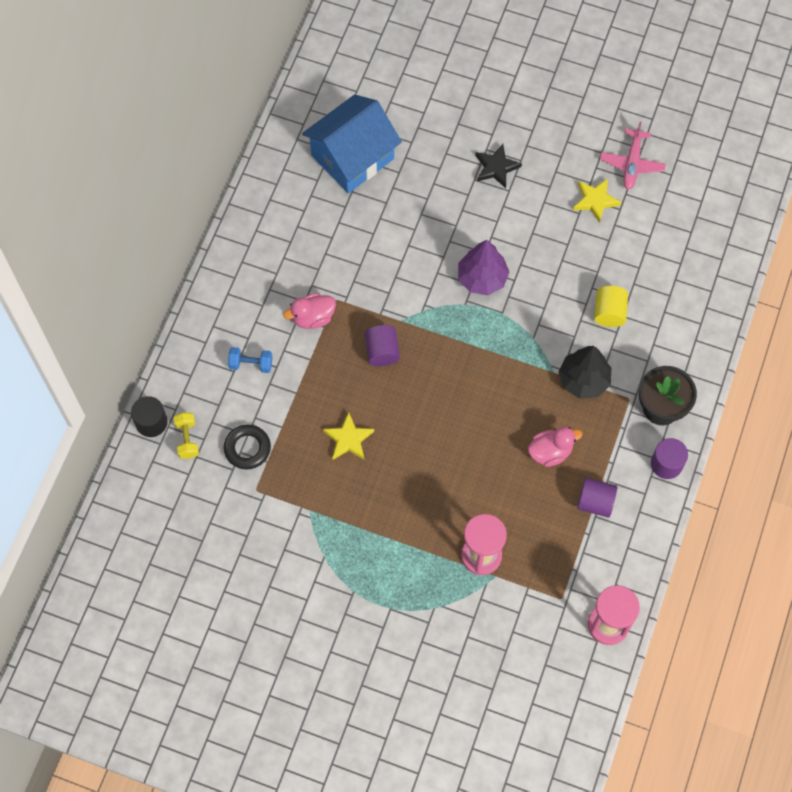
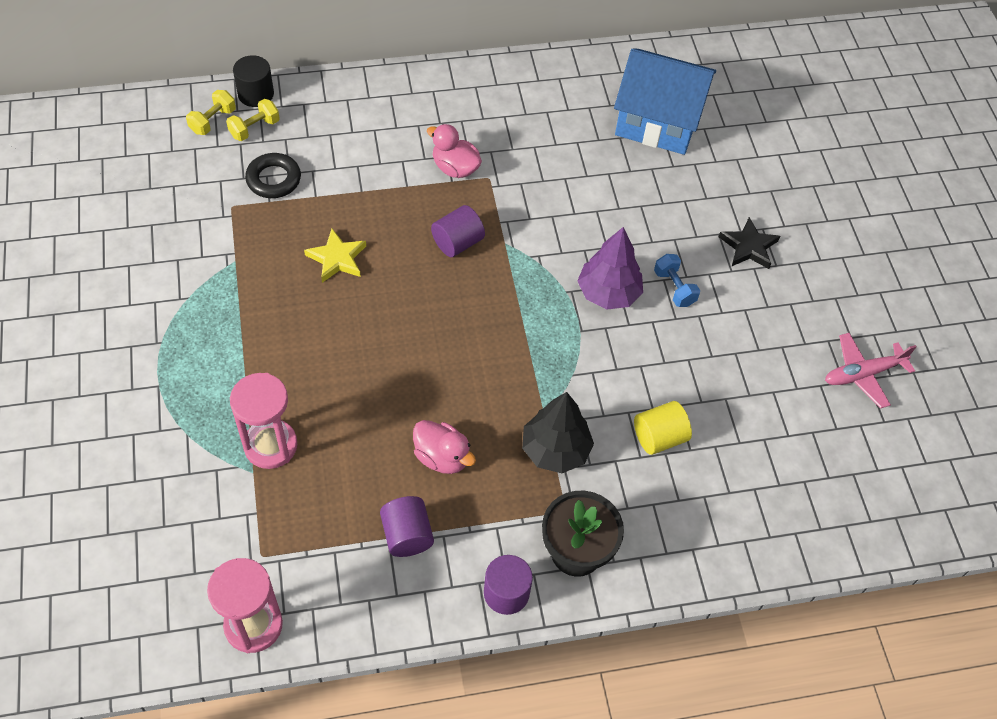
camera: 55 degrees right, 10 degrees down
(160, 466) = (213, 121): none -> yellow dumbbell
(251, 364) = (369, 142): blue dumbbell -> blue dumbbell (674, 288)
(595, 200) = (787, 358): yellow star -> none

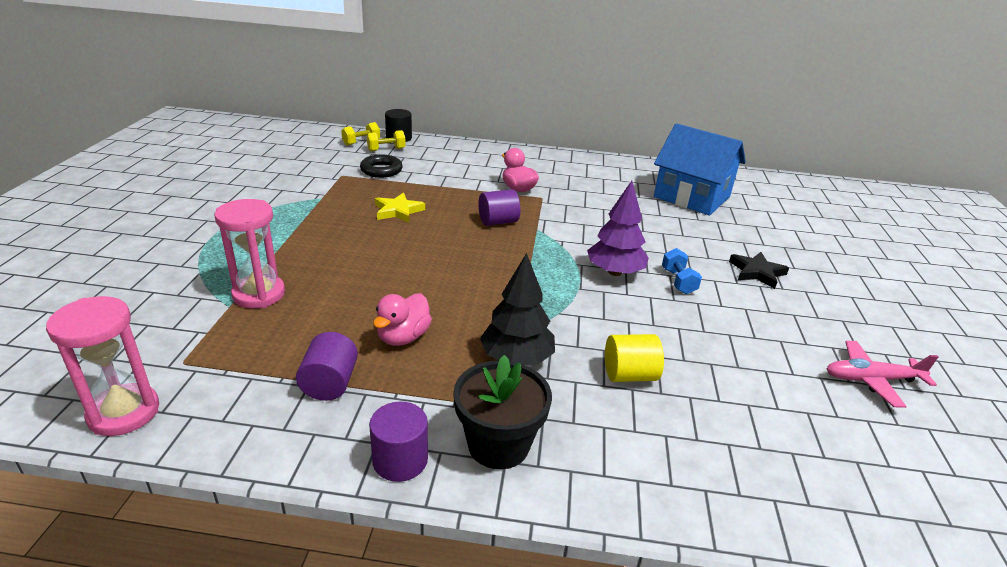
camera: 20 degrees right, 25 degrees down
(442, 457) = (403, 337): pink duck -> pink duck turned 60 degrees clockwise

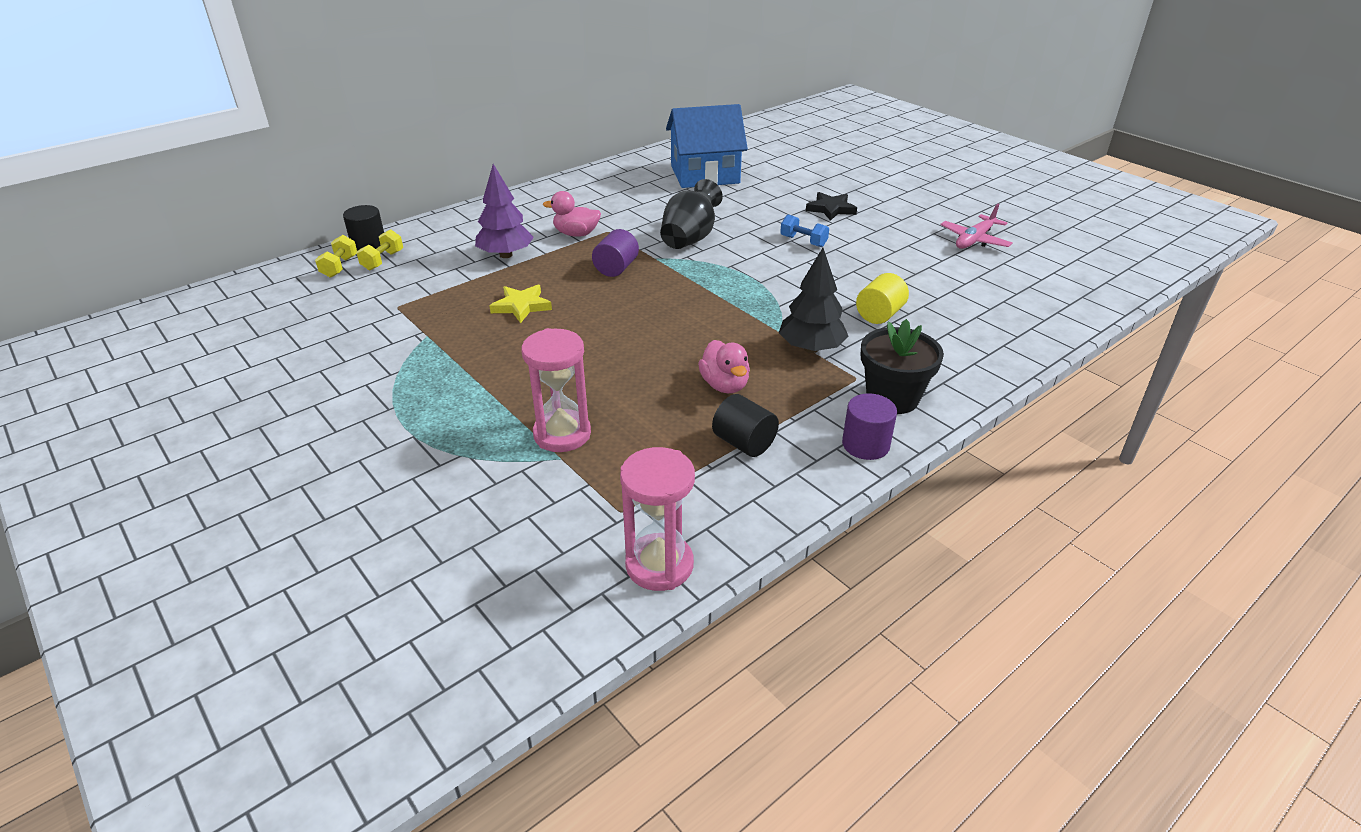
camera: 45 degrees left, 5 degrees up
(330, 384) = (744, 443): purple cylinder -> black cylinder
(381, 170) = (424, 281): black ring -> none
(588, 231) = (690, 239): none -> black vase
(614, 272) = (759, 258): purple tree -> purple tree (506, 255)

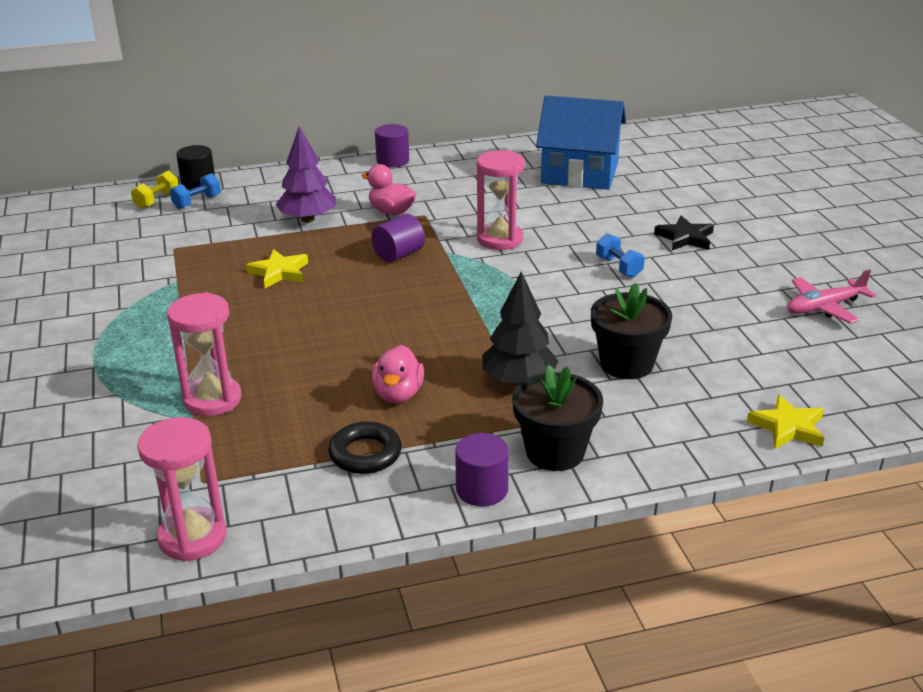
camera: 25 degrees right, 5 degrees down
(383, 260) = (197, 202): yellow dumbbell -> blue dumbbell
(538, 192) = (393, 161): none -> purple cylinder
(690, 239) = (500, 239): black vase -> pink hourglass
(744, 443) = (365, 454): black cylinder -> black ring
(879, 315) = (626, 364): yellow cylinder -> black flower pot
(1034, 333) = (788, 427): none -> yellow star

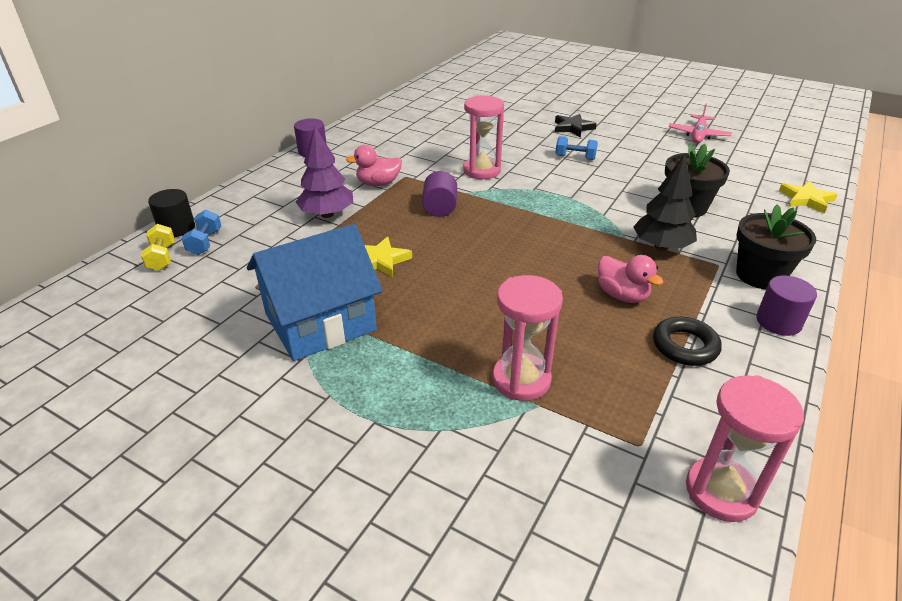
camera: 45 degrees left, 5 degrees up
(580, 173) = (448, 115): blue house -> blue house (320, 322)

